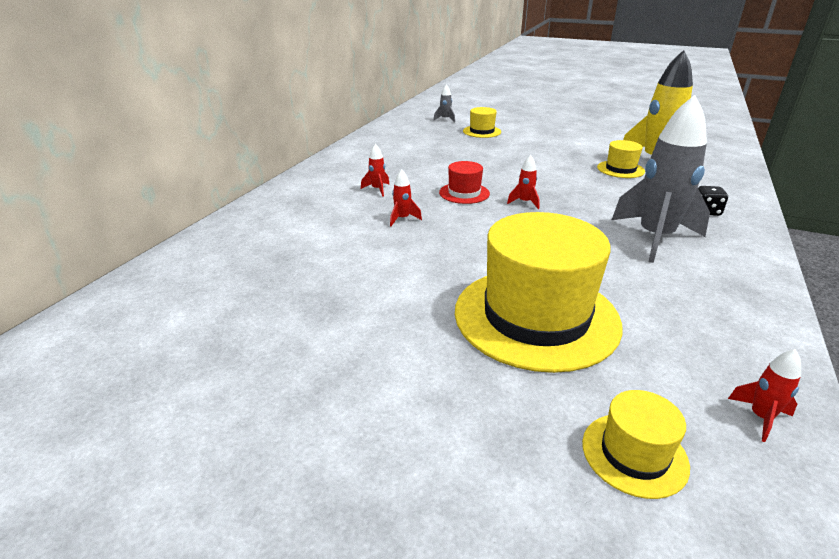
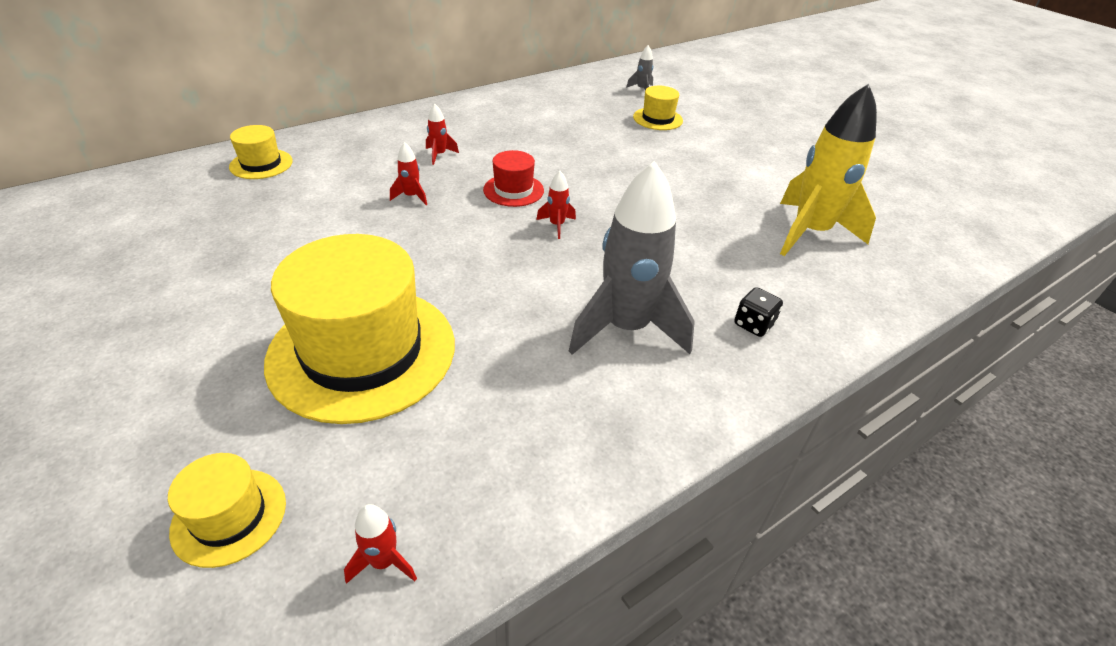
camera: 30 degrees right, 10 degrees up
(620, 169) = (743, 226): yellow hat -> yellow hat (261, 164)

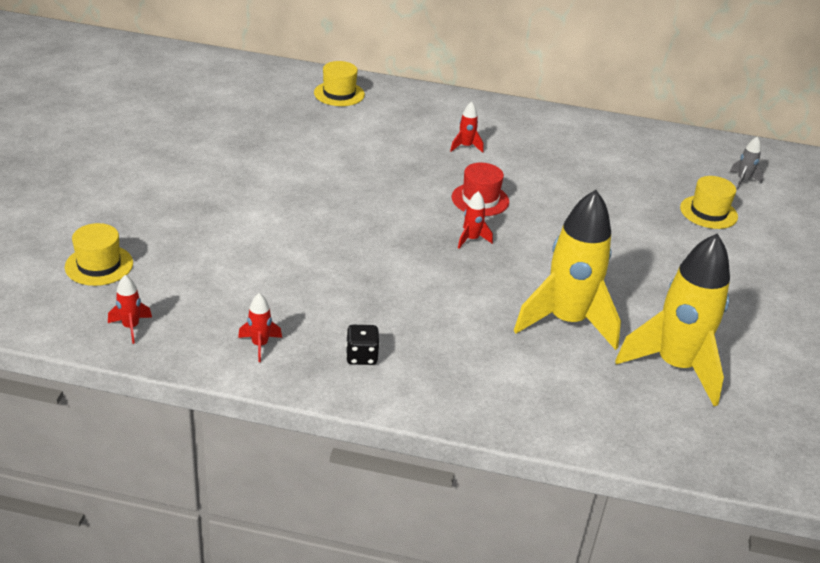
camera: 45 degrees right, 5 degrees down
(362, 351) = (245, 235): yellow hat -> none
(411, 196) = (402, 165): red rocket -> red rocket (260, 345)
(626, 328) = (410, 323): grey rocket -> none
(712, 246) = (567, 321): none -> yellow rocket
(753, 324) = (502, 380): black dice -> black dice (361, 356)

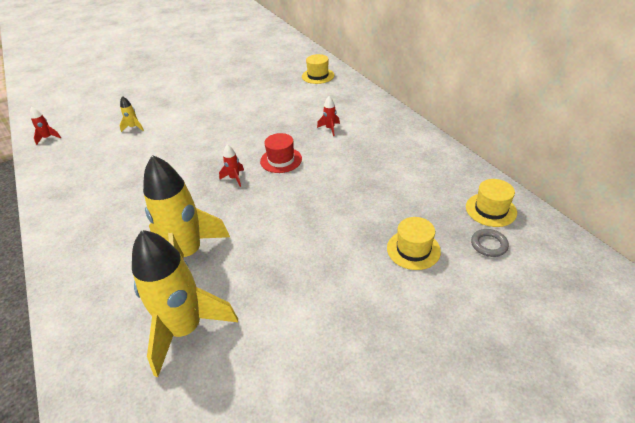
camera: 55 degrees right, 5 degrees up
(99, 265) = (88, 108): yellow hat -> yellow hat (491, 209)
(233, 253) = (134, 127): none -> yellow rocket
(260, 345) = (63, 172): red rocket -> none
(361, 356) = (79, 203): black dice -> none
(743, 181) = (489, 245): grey rocket -> grey ring

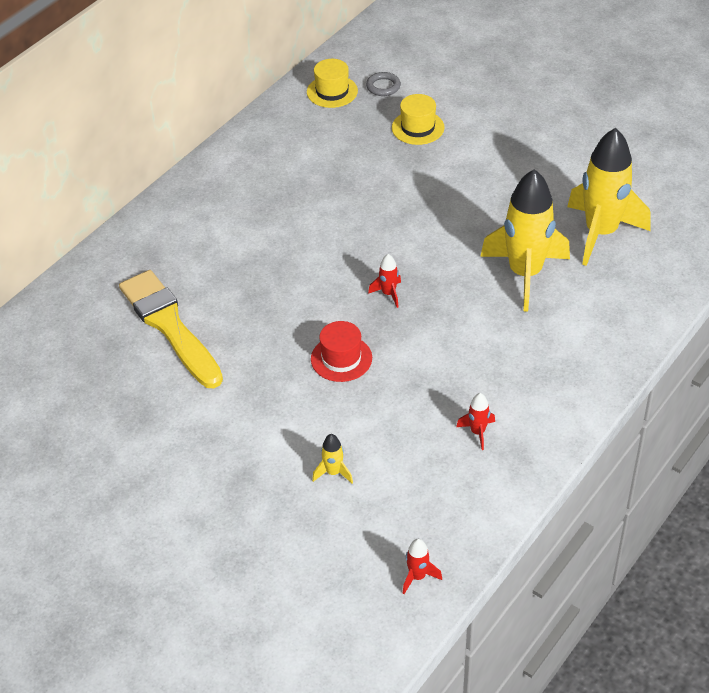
camera: 115 degrees left, 5 degrees up
(281, 160) = (330, 266): red hat -> red hat (341, 358)
(283, 98) = (169, 326): none -> yellow brush
(318, 76) = (79, 310): yellow hat -> none
(330, 129) = (236, 245): red rocket -> red rocket (477, 432)

